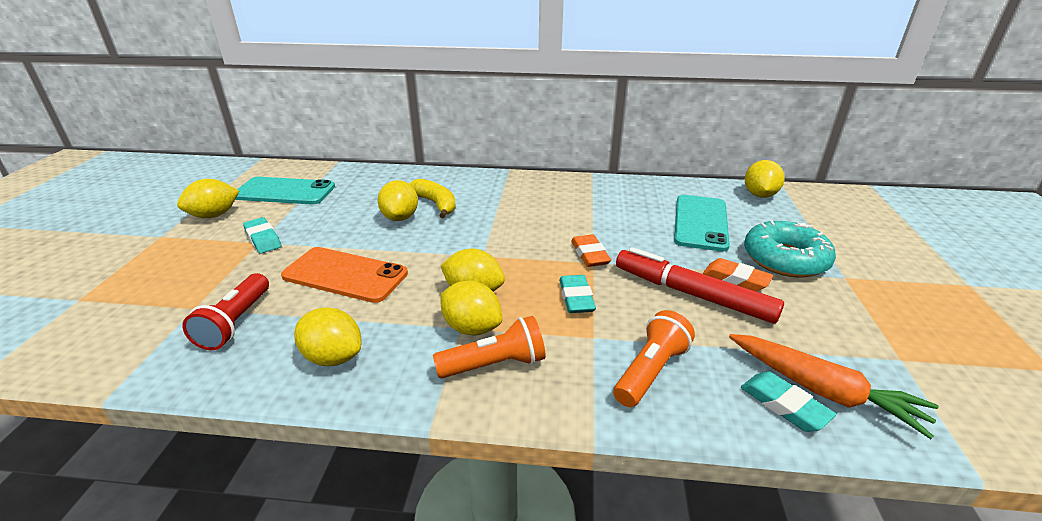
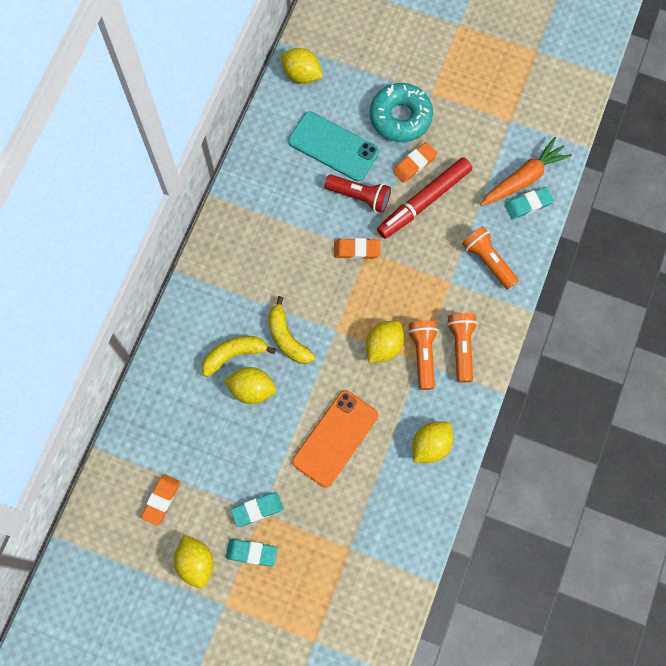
camera: 75 degrees left, 40 degrees up
(236, 322) = (377, 514): red flashlight -> red flashlight (360, 196)
(285, 192) = (161, 500): turquoise phone -> orange eraser
(463, 228) = (287, 338): none -> yellow banana
(471, 328) = (423, 355): yellow lemon -> orange flashlight
(576, 298) = (408, 278): turquoise eraser -> turquoise eraser (251, 553)

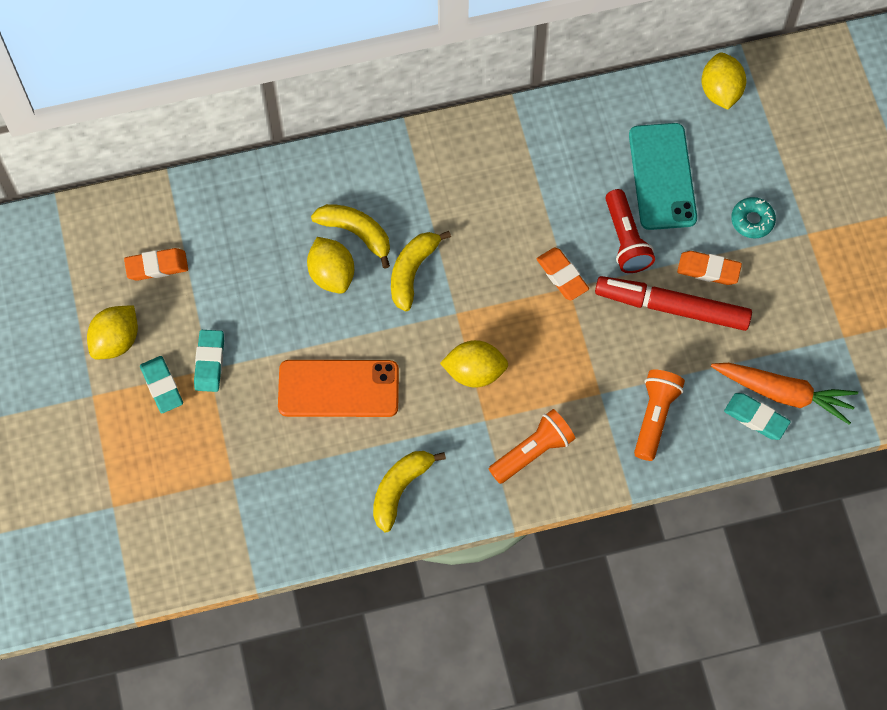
camera: 55 degrees right, 5 degrees down
(257, 510) = (209, 362): turquoise eraser -> turquoise eraser turned 60 degrees clockwise
(400, 117) = (752, 220): turquoise donut -> turquoise donut, size x0.52
(423, 355) = (495, 418): orange flashlight -> none
(431, 445) = (400, 489): yellow lemon -> yellow banana

